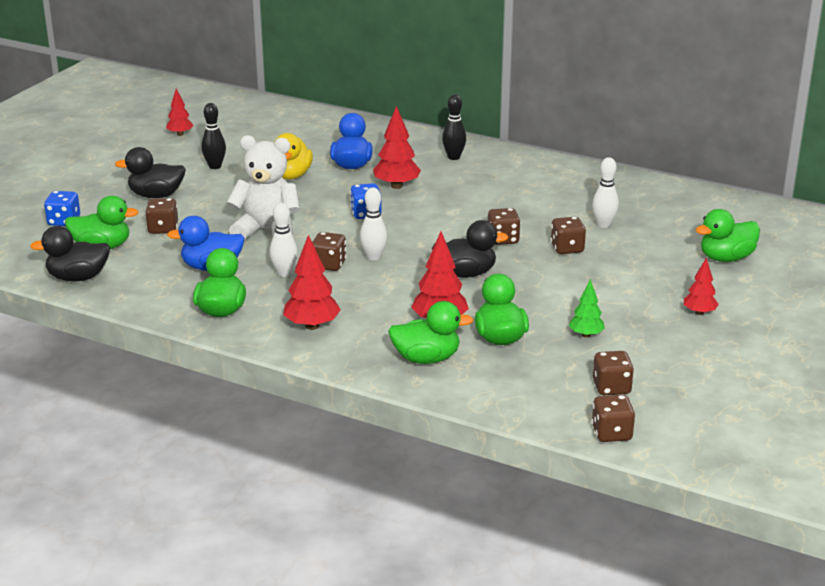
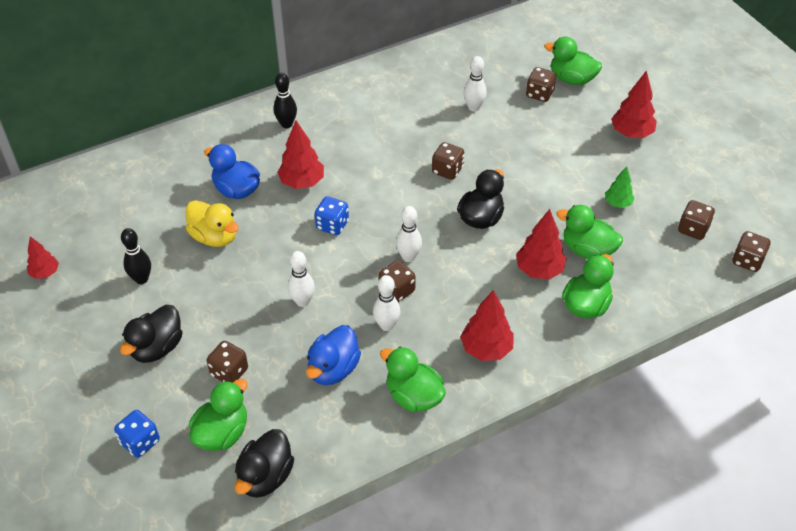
camera: 55 degrees left, 20 degrees up
(267, 231) = (302, 301): white teddy bear -> white bowling pin
(567, 248) = (491, 145): brown dice -> brown dice (539, 94)
(699, 313) = (631, 133): red tree -> red tree, size x1.61
(726, 258) = (571, 79): green duck -> green duck turned 105 degrees clockwise

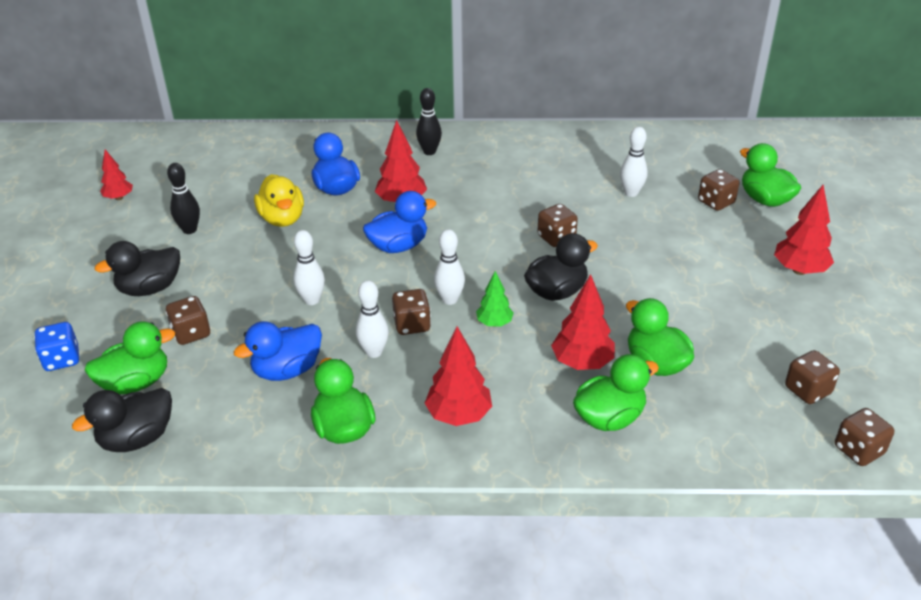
camera: 30 degrees right, 10 degrees down
(332, 225) = (398, 246): blue dice -> blue duck
(617, 203) = (729, 331): green tree -> green tree (494, 323)

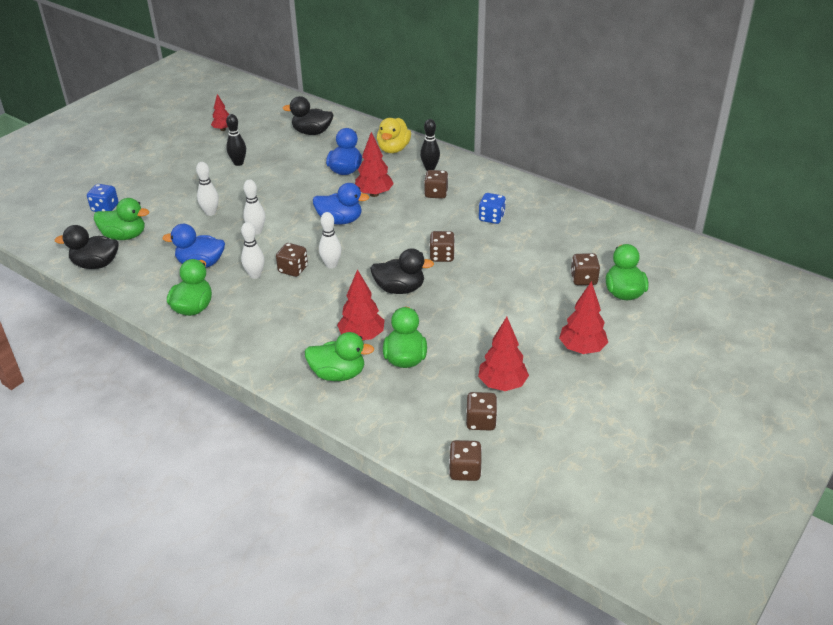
camera: 35 degrees right, 0 degrees up
(150, 288) = (183, 188): black duck -> black duck (312, 132)
(191, 333) = (177, 222): brown dice -> brown dice (436, 193)
(282, 219) = (294, 177): yellow duck -> yellow duck (393, 149)
(459, 415) = (258, 331): red tree -> red tree (502, 384)
(494, 323) = (340, 290): green tree -> none
(556, 178) = (491, 218): none -> blue dice
(631, 193) = (530, 248): white bowling pin -> white bowling pin (210, 212)

